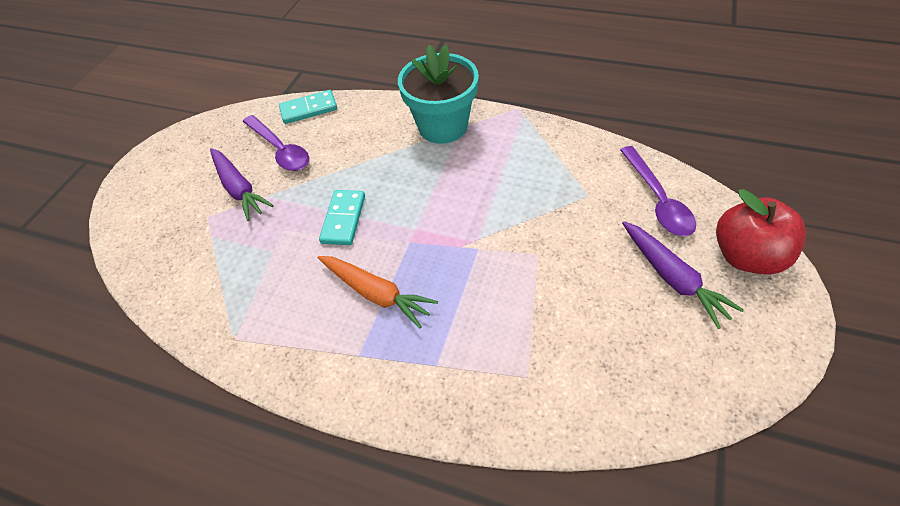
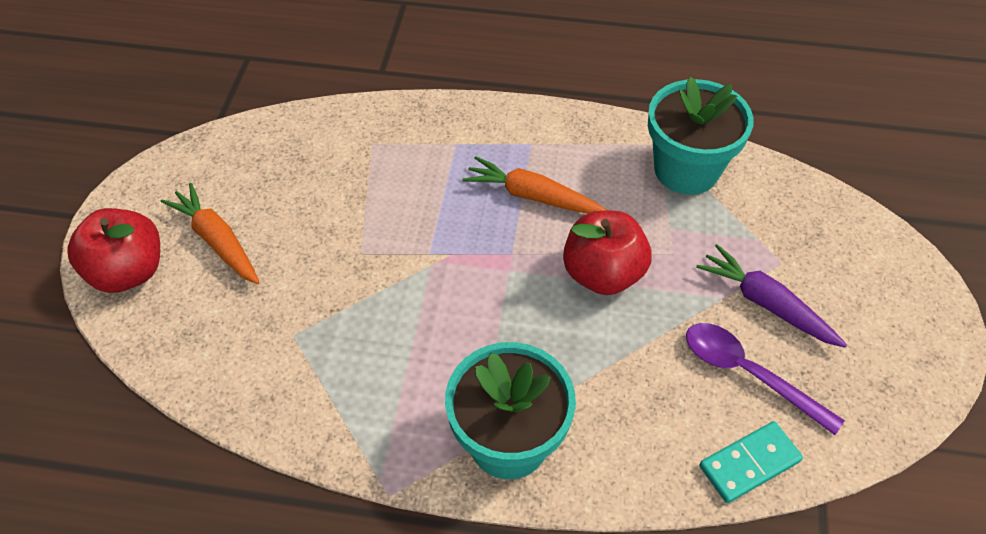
camera: 165 degrees right, 0 degrees up
(226, 306) = (686, 170): none -> turquoise flower pot
(344, 219) = (603, 274): turquoise domino -> red apple
(657, 200) = (206, 335): purple spoon -> none
(673, 278) = (217, 241): purple carrot -> orange carrot

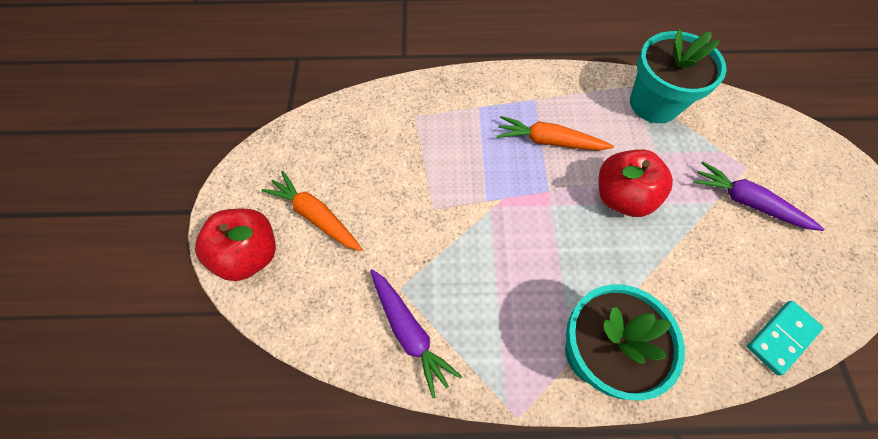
camera: 10 degrees left, 10 degrees up
(290, 383) = (409, 332): none -> purple carrot
(748, 374) = (754, 262): purple spoon -> none

